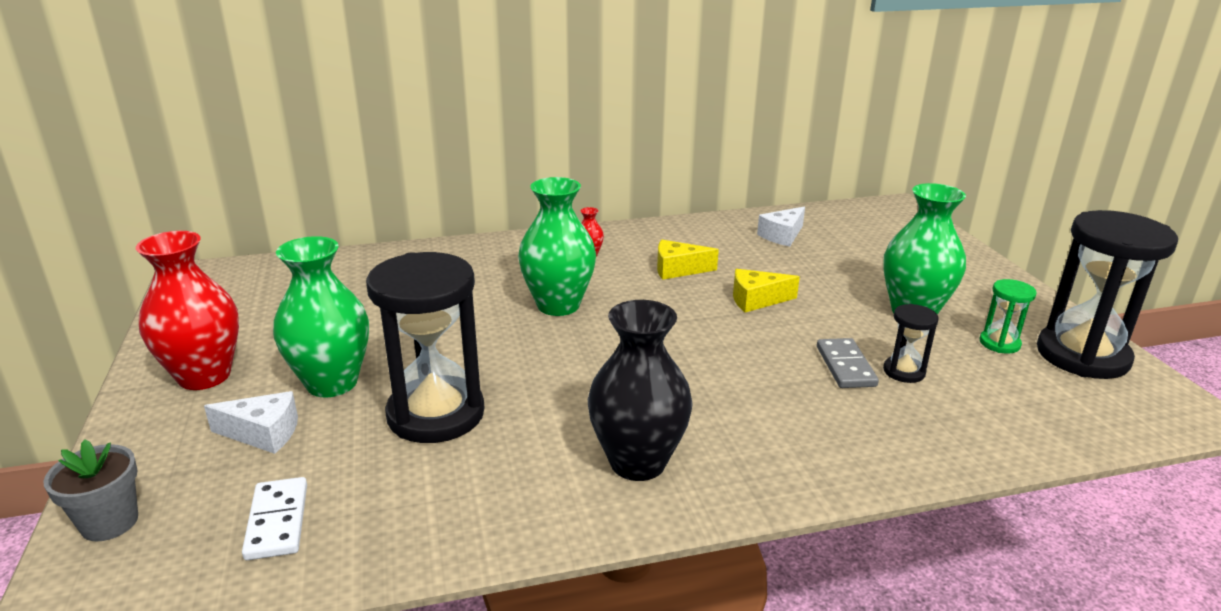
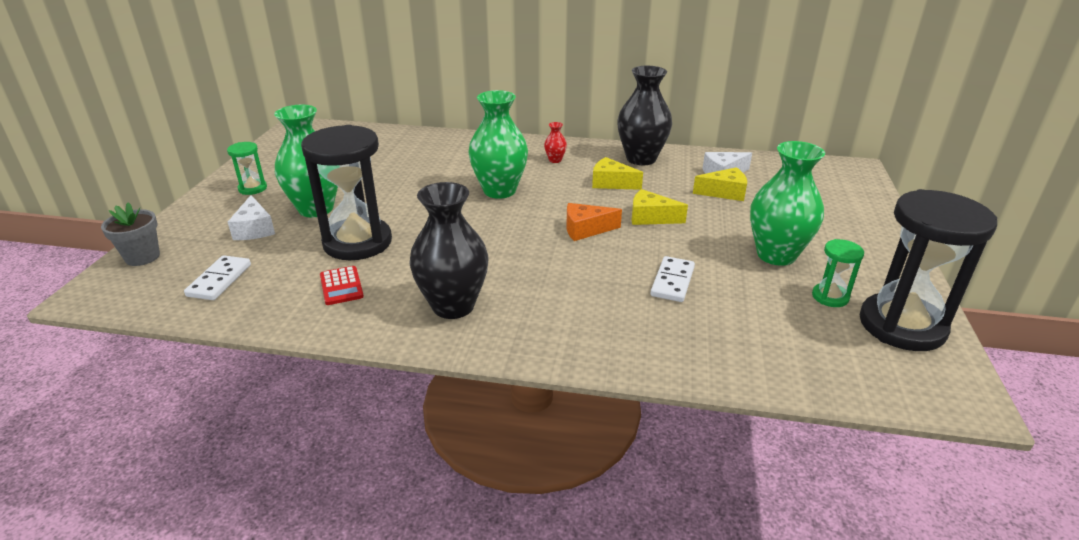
camera: 25 degrees right, 5 degrees up
(204, 376) = (252, 188): red vase -> green hourglass
(263, 433) = (254, 229): white cheese -> white cheese turned 45 degrees clockwise
(469, 478) = (341, 286): none -> red calculator
(683, 235) = (641, 159): none -> black vase
(701, 330) = (585, 229): none -> orange cheese
(803, 256) = (724, 193): none -> yellow cheese
(845, 366) = (672, 281): grey domino -> white domino
(904, 371) = (718, 297): black hourglass -> none

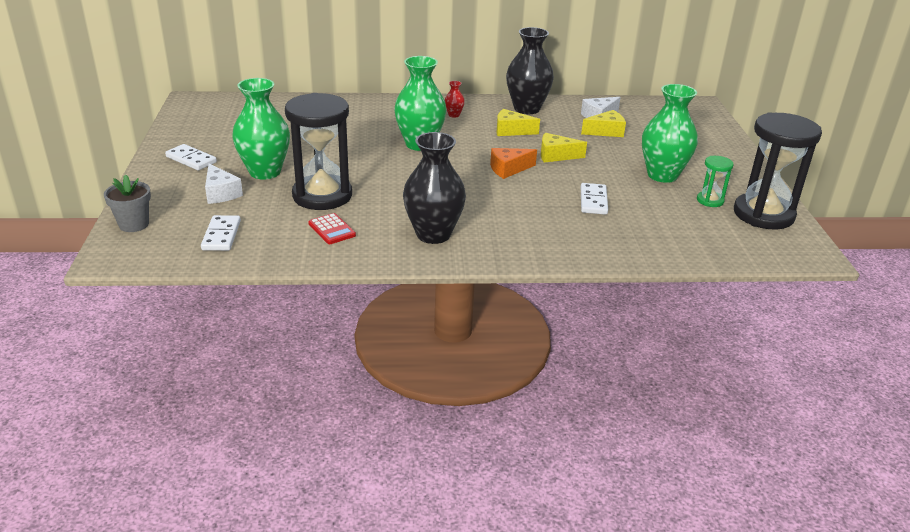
camera: 15 degrees left, 0 degrees up
(252, 188) = (191, 159): green hourglass -> white domino

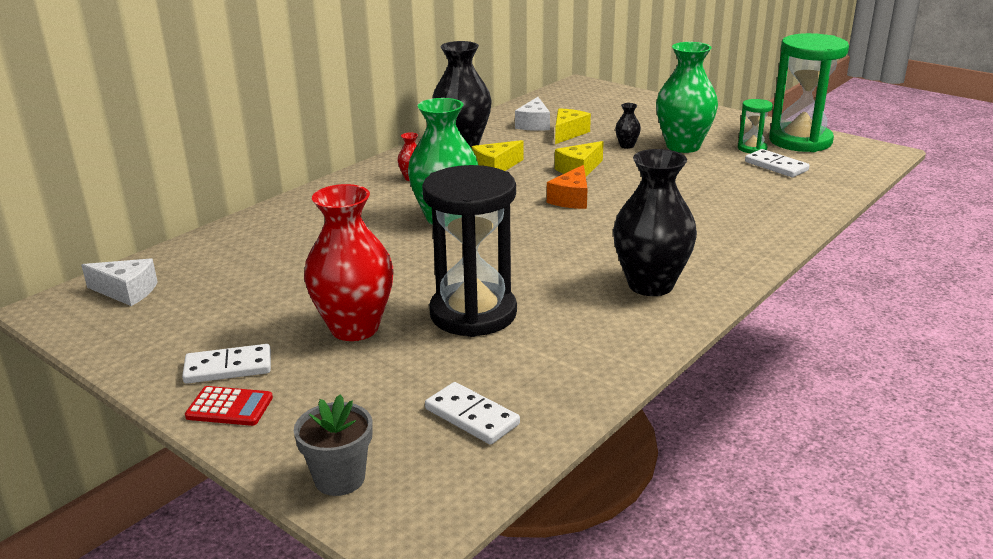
camera: 45 degrees left, 5 degrees down
(220, 193) = (359, 378): white cheese -> white cheese (127, 291)
(265, 172) = (354, 328): green vase -> red vase
(332, 229) = (561, 337): red calculator -> red calculator (229, 407)
(593, 201) = (689, 189): white domino -> white domino (776, 166)
(624, 157) = (627, 146): none -> black vase
(763, 214) = (800, 141): black hourglass -> green hourglass

